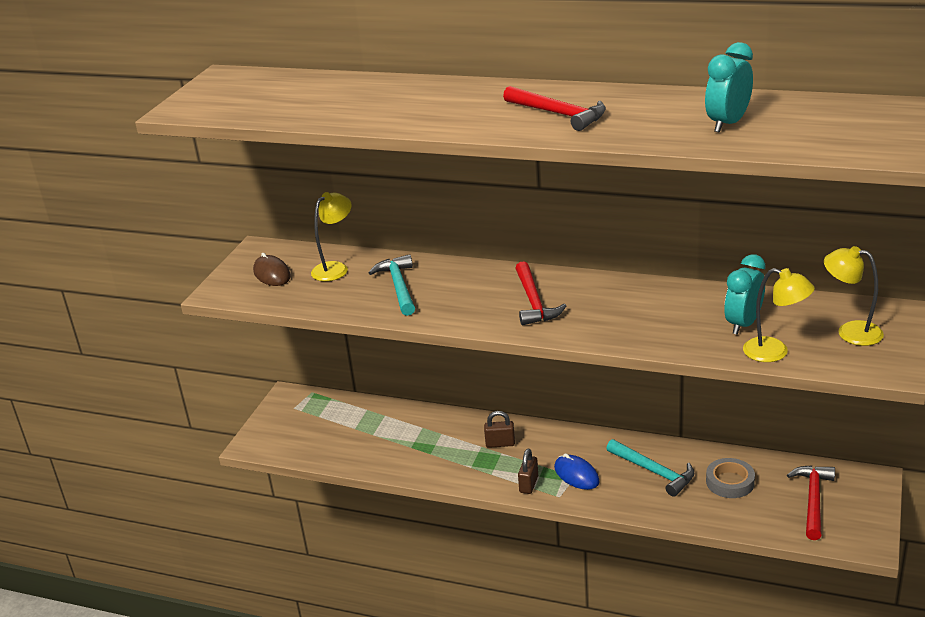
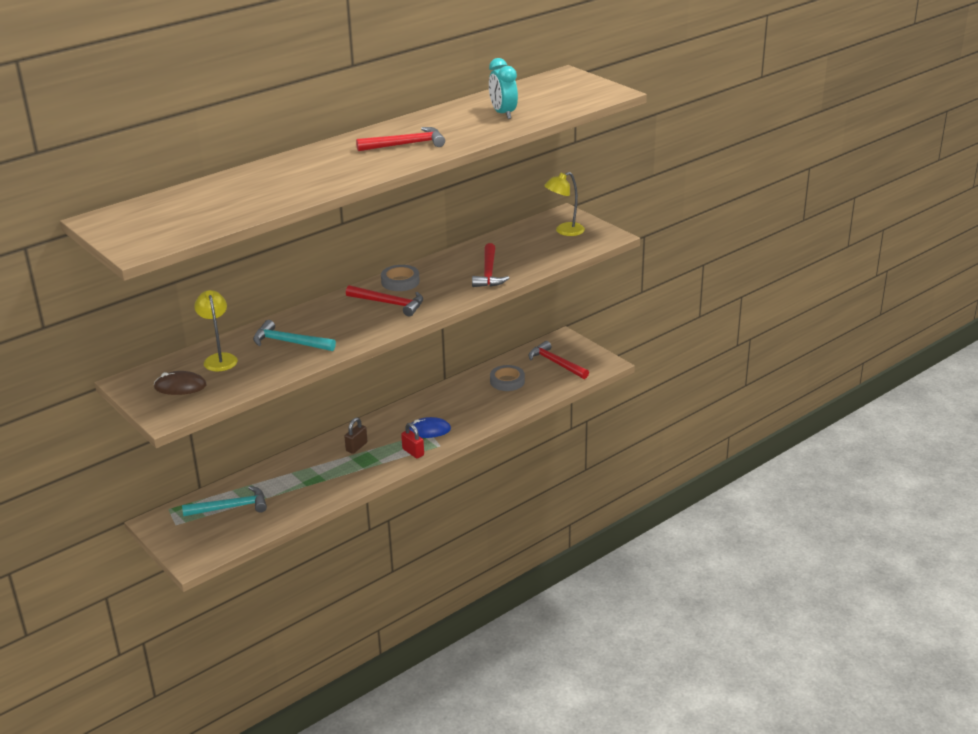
camera: 60 degrees left, 0 degrees up
(528, 484) = (413, 452): brown padlock -> red padlock
(586, 287) = (400, 282): none -> grey tape
(654, 472) = (464, 402): turquoise hammer -> turquoise hammer (231, 507)
(676, 328) = (488, 273): none -> red hammer
(743, 324) = (514, 254): turquoise clock -> none
(775, 352) = (553, 257): yellow lamp -> none

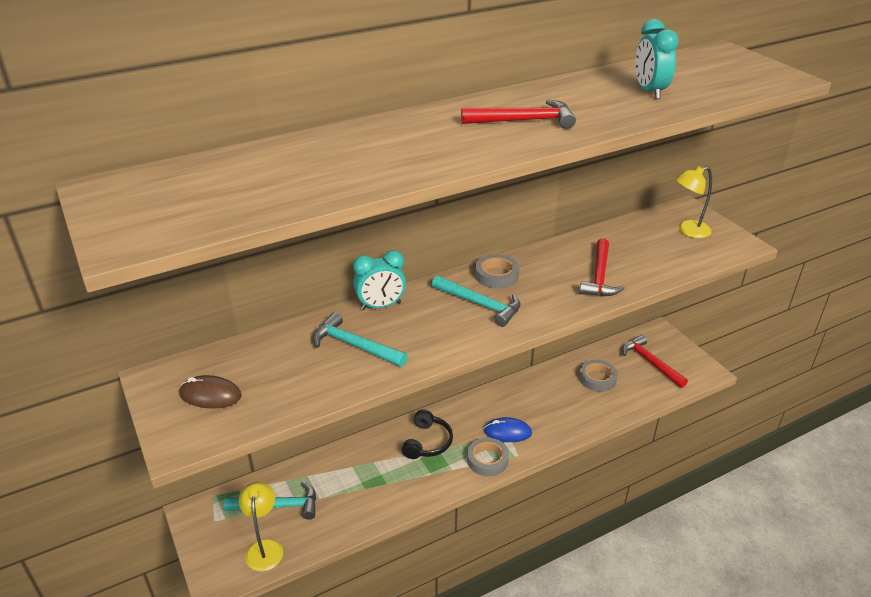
camera: 10 degrees right, 5 degrees up
(219, 359) = (268, 358): yellow lamp -> yellow lamp (264, 548)
(304, 314) = (381, 306): none -> turquoise clock
(356, 447) = (427, 442): brown padlock -> black headphones
(390, 304) = (480, 305): red hammer -> turquoise hammer
(413, 452) = (487, 460): red padlock -> grey tape

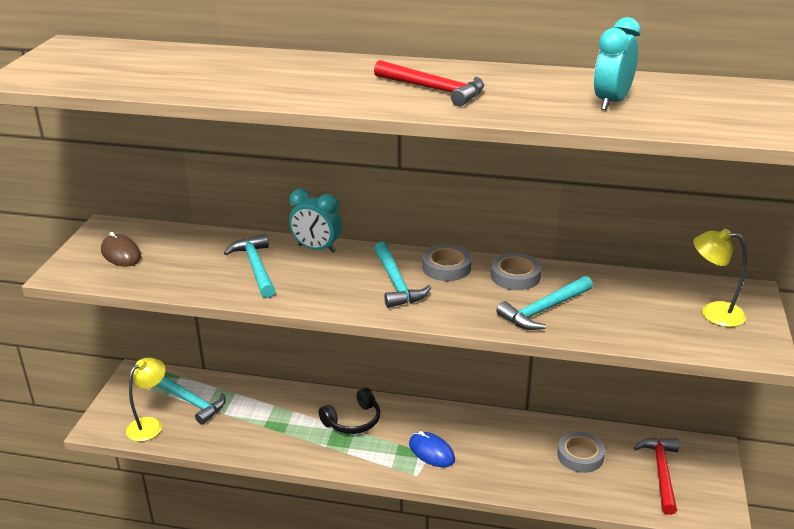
camera: 40 degrees right, 5 degrees down
(487, 460) = (385, 463): grey tape -> grey tape (515, 276)
(599, 276) = (543, 310): red hammer -> turquoise hammer

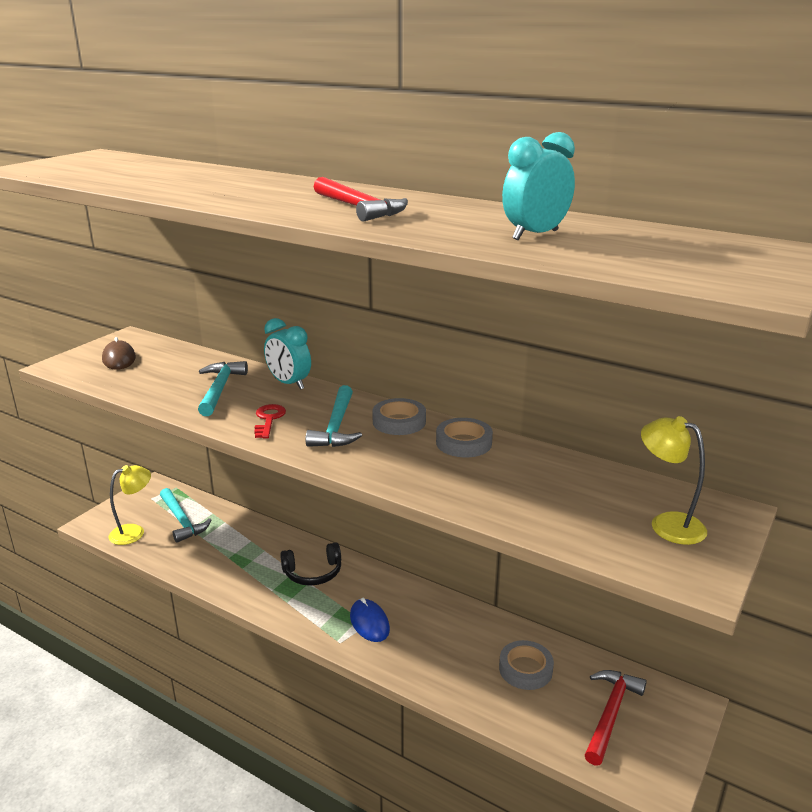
camera: 20 degrees right, 5 degrees down
(330, 288) = (269, 419): none -> red key
(543, 310) = (466, 481): turquoise hammer -> none

